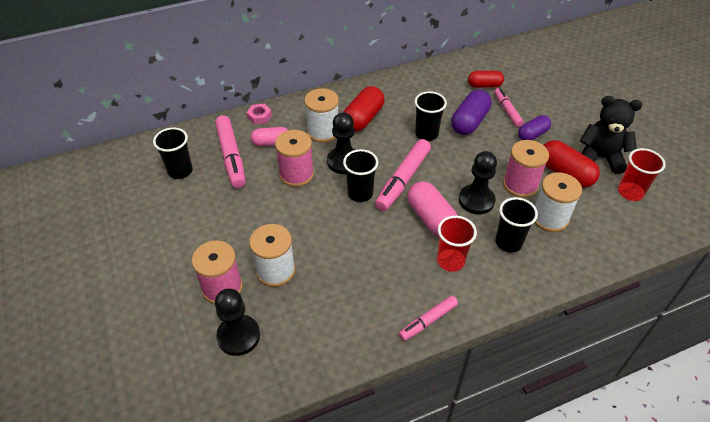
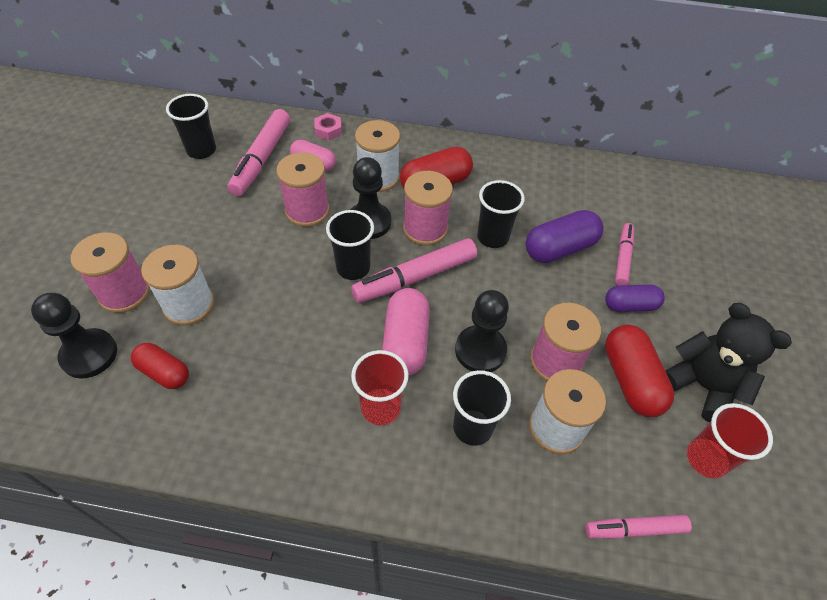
camera: 30 degrees right, 5 degrees up
(382, 148) = (425, 229): none -> pink spool
(428, 321) = (287, 465): pink marker -> pink marker (634, 529)
(484, 85) = (620, 212): red capsule -> red capsule (164, 372)

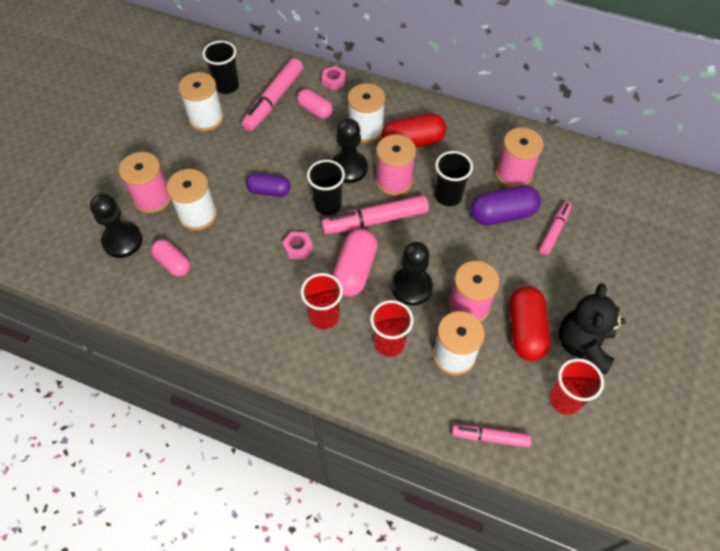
camera: 15 degrees right, 5 degrees up
(164, 372) = (173, 263): red capsule -> pink capsule
(181, 189) = (206, 118): none -> white spool
(307, 211) = (301, 151): pink spool -> pink spool (513, 174)
(327, 325) = (298, 248): none -> pink nut
(472, 427) = (389, 343): black cup -> red cup
(630, 305) = (546, 272): purple capsule -> purple capsule (269, 191)
(702, 386) = (583, 345): black teddy bear -> black teddy bear turned 135 degrees counterclockwise

